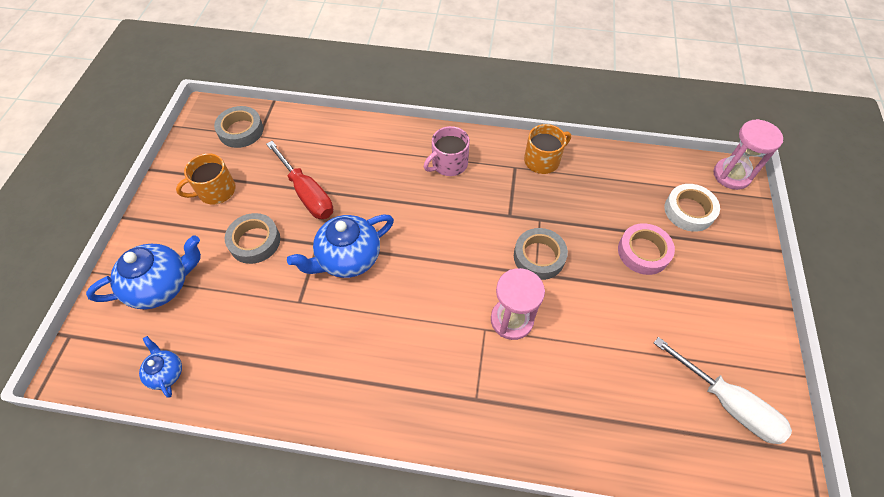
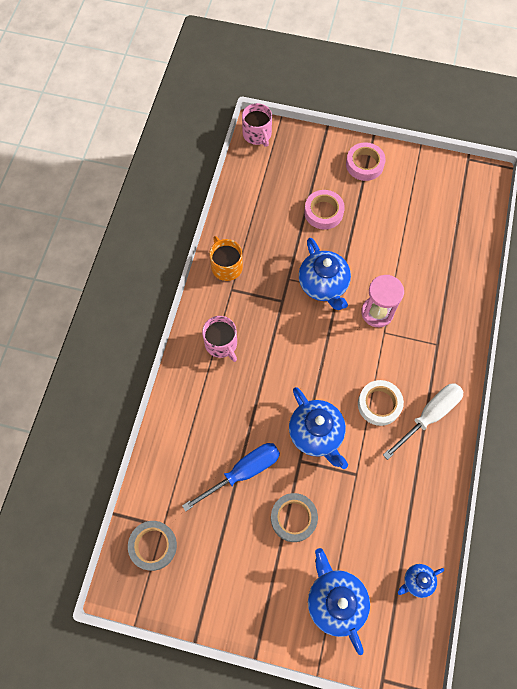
camera: 85 degrees left, 10 degrees up
(216, 191) = (231, 563): orange mug -> none
(307, 193) = (243, 472): red screwdriver -> blue screwdriver
(539, 257) = (323, 285): grey tape -> blue teapot
(689, 211) = (288, 172): white tape -> white tape (379, 404)
(727, 403) = (438, 192): white screwdriver -> white screwdriver (429, 416)
(731, 175) = (257, 134): pink hourglass -> pink mug
(736, 298) = (364, 164): none -> pink tape

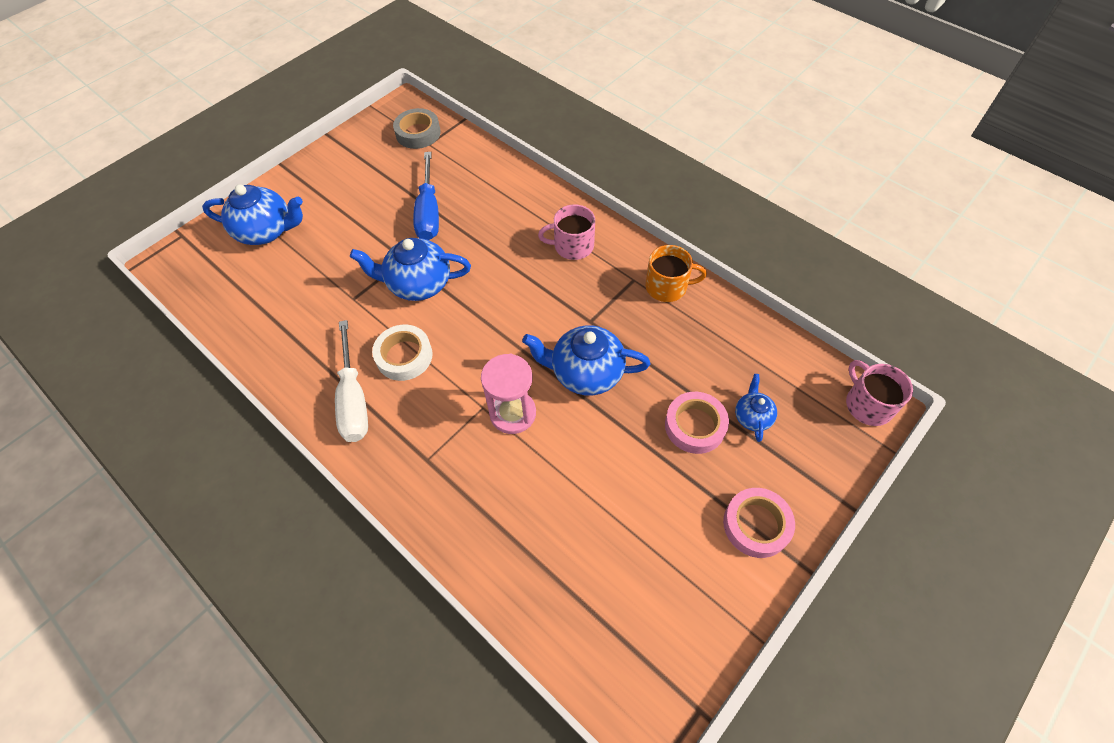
camera: 120 degrees right, 10 degrees down
(257, 134) = (868, 404): pink mug -> pink mug turned 60 degrees clockwise
(293, 518) = (357, 231): grey tape -> none
(417, 581) = (221, 299): blue teapot -> blue teapot (752, 416)

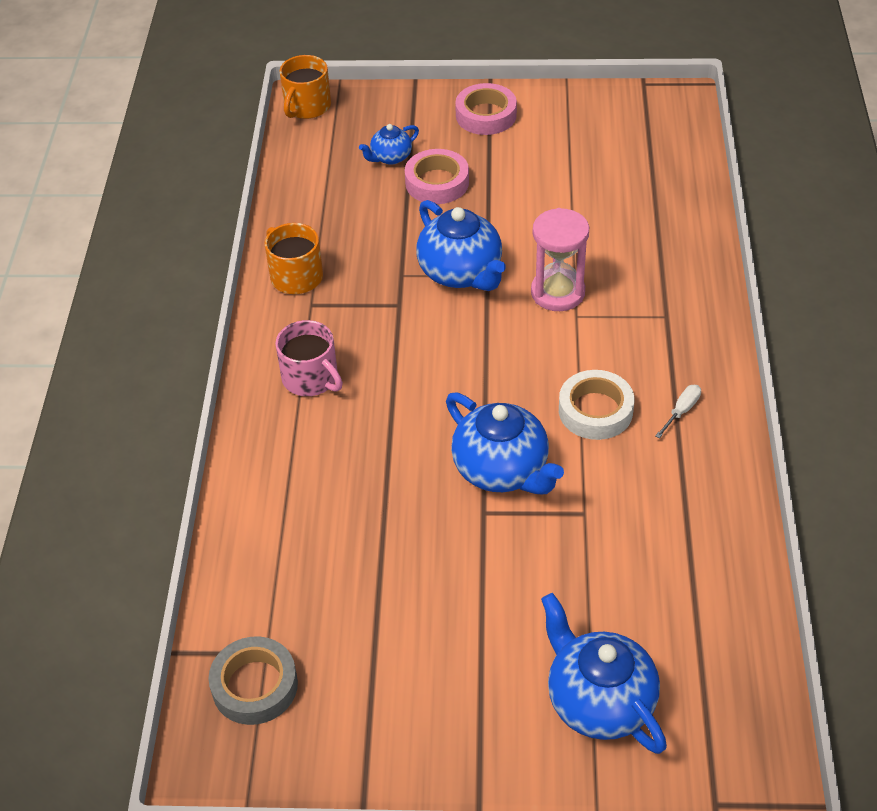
camera: 130 degrees left, 10 degrees down
(354, 399) = (681, 411): white screwdriver -> white screwdriver, size x0.44
(429, 212) = (390, 547): blue screwdriver -> none
(868, 404) = (307, 106): pink mug -> orange mug

